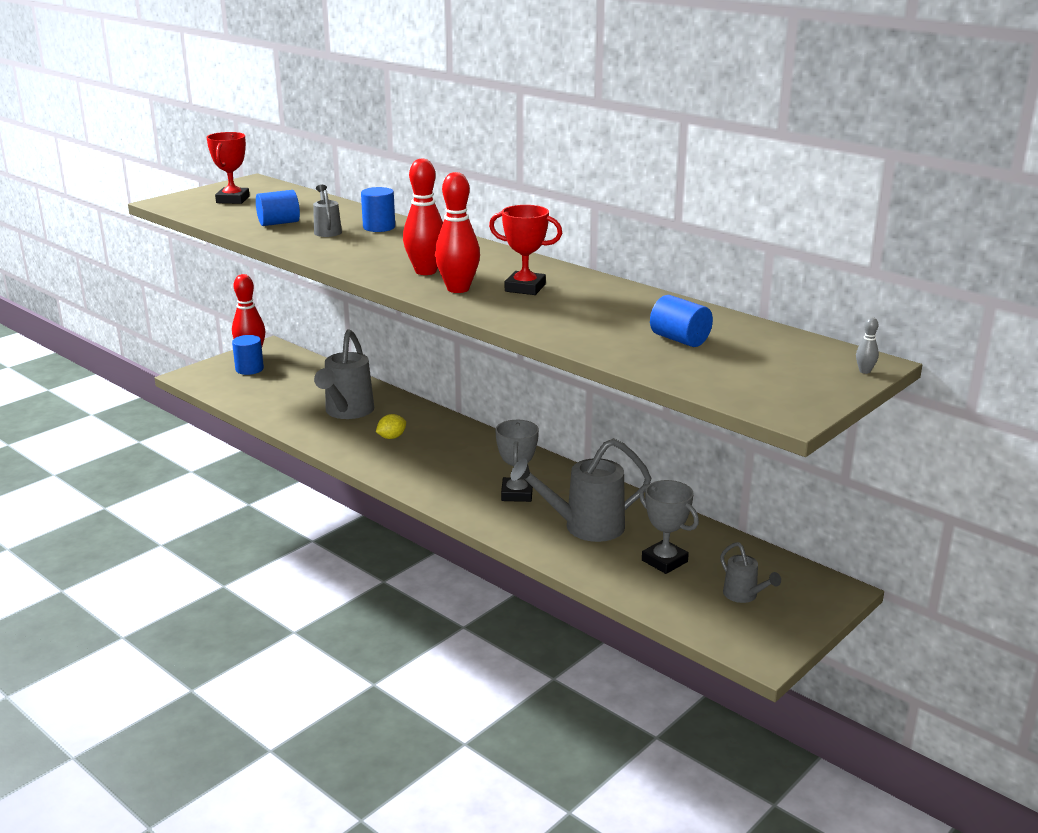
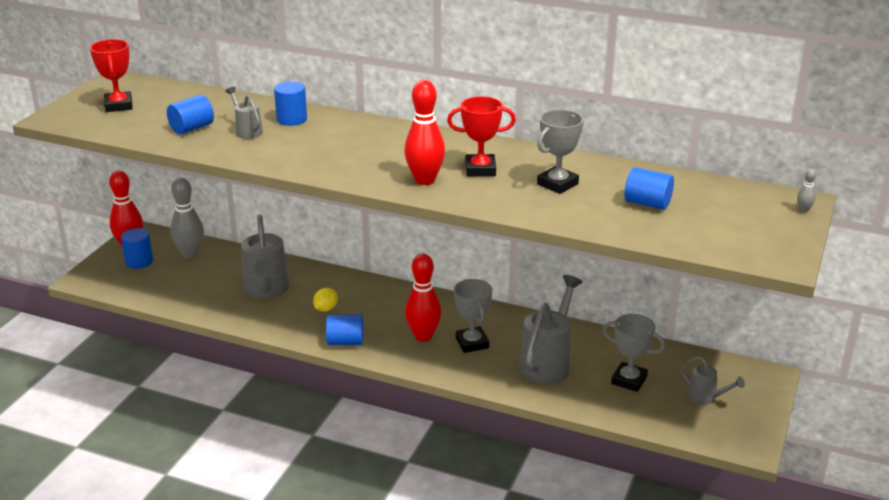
camera: 20 degrees left, 5 degrees up
(300, 370) = (190, 254): none -> grey bowling pin
(388, 469) = (345, 342): none -> blue cylinder
(425, 271) = (379, 165): red bowling pin -> red bowling pin (423, 336)
(585, 527) = (548, 362): grey watering can -> grey watering can turned 150 degrees clockwise
(595, 310) = (557, 184): none -> grey trophy

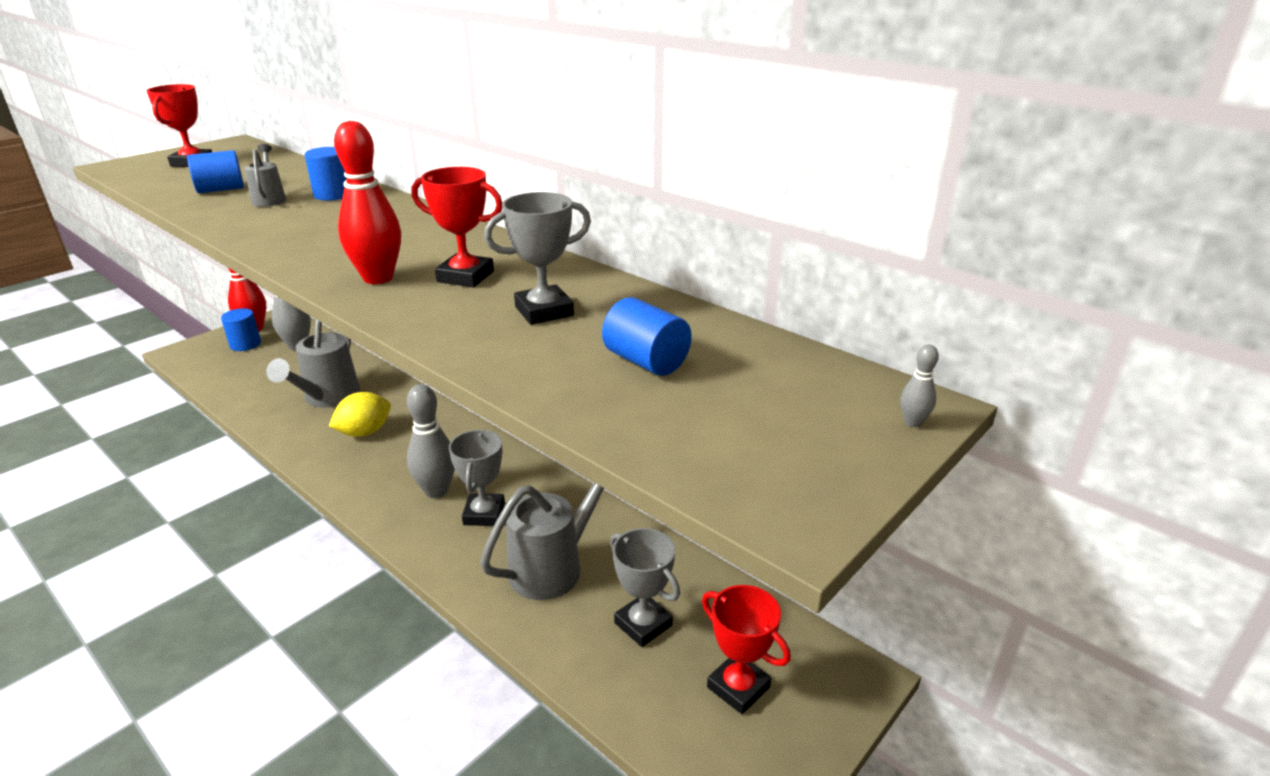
camera: 20 degrees right, 0 degrees up
(326, 309) = (364, 432): yellow lemon -> yellow lemon, size x1.59
(345, 342) = (346, 477): blue cylinder -> none
(423, 336) = (436, 491): red bowling pin -> grey bowling pin
(706, 397) = (738, 687): grey watering can -> red trophy

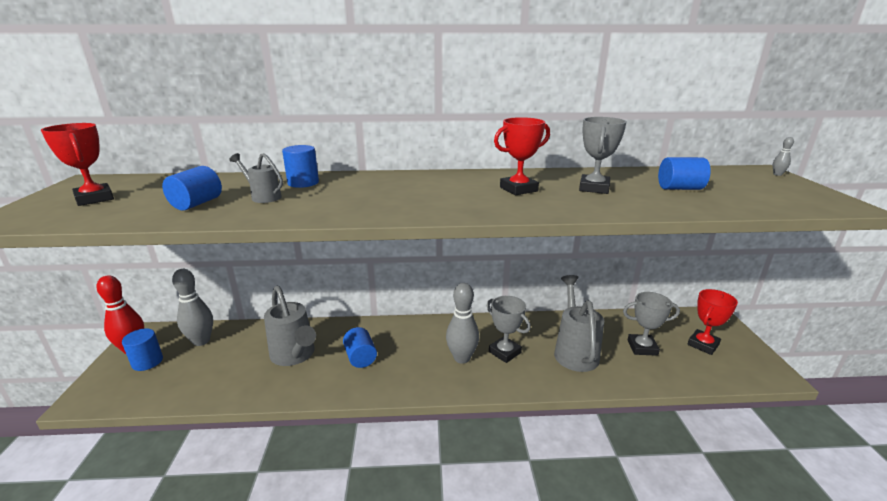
camera: 45 degrees left, 5 degrees down
(364, 432) = (360, 357): yellow lemon -> blue cylinder
(378, 278) = (483, 204): red bowling pin -> none
(738, 687) = (703, 344): red trophy -> red trophy turned 45 degrees counterclockwise

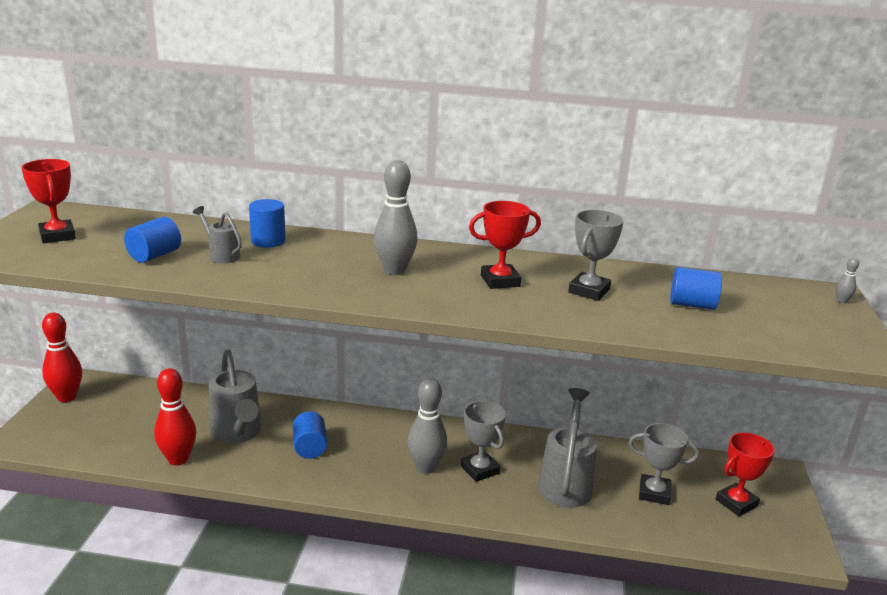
camera: 10 degrees right, 0 degrees up
(147, 362) = (81, 413): blue cylinder -> none
(201, 341) = (139, 400): grey bowling pin -> grey bowling pin (394, 270)
(245, 389) = (178, 459): none -> red bowling pin

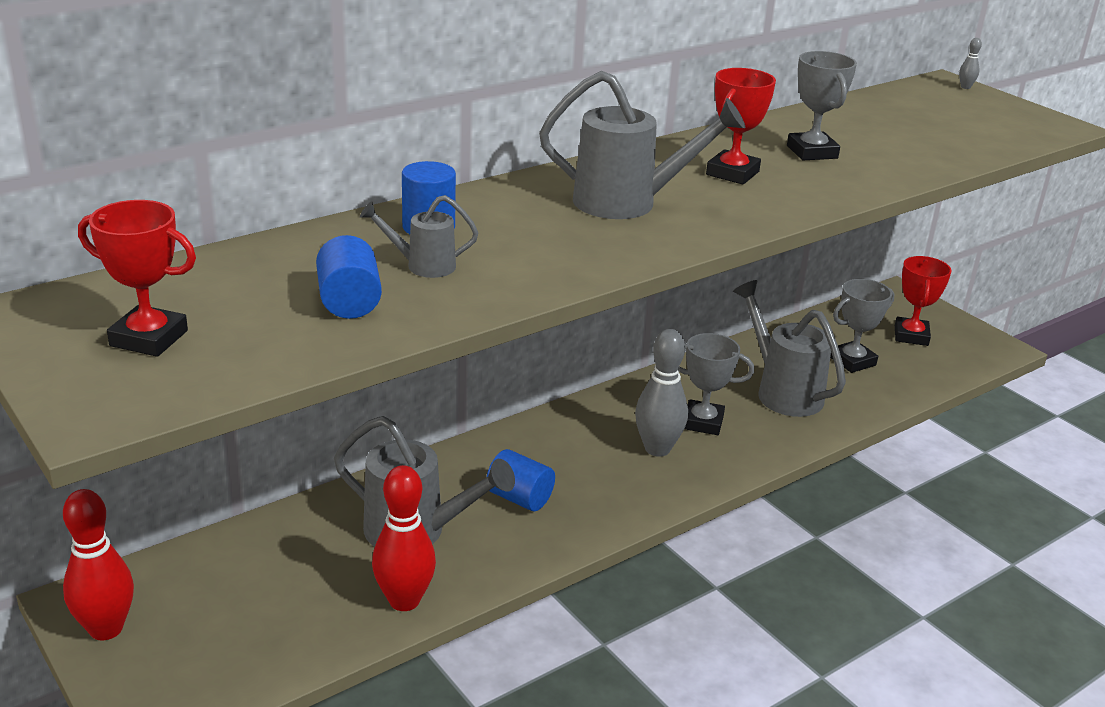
camera: 45 degrees left, 5 degrees up
(394, 270) = (627, 203): grey bowling pin -> grey watering can
(692, 305) = (897, 132): blue cylinder -> none

